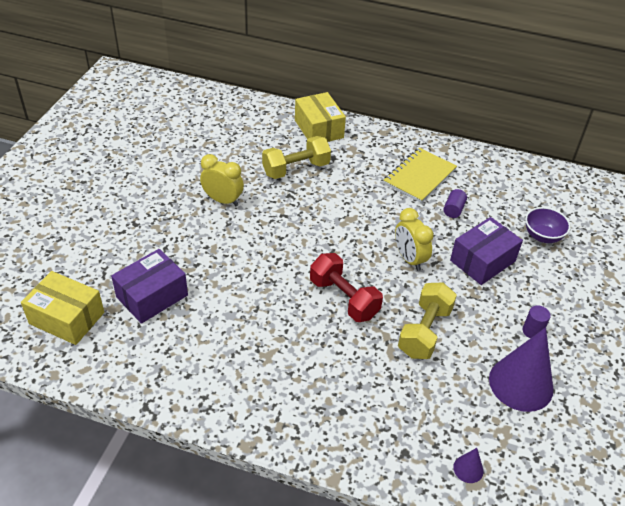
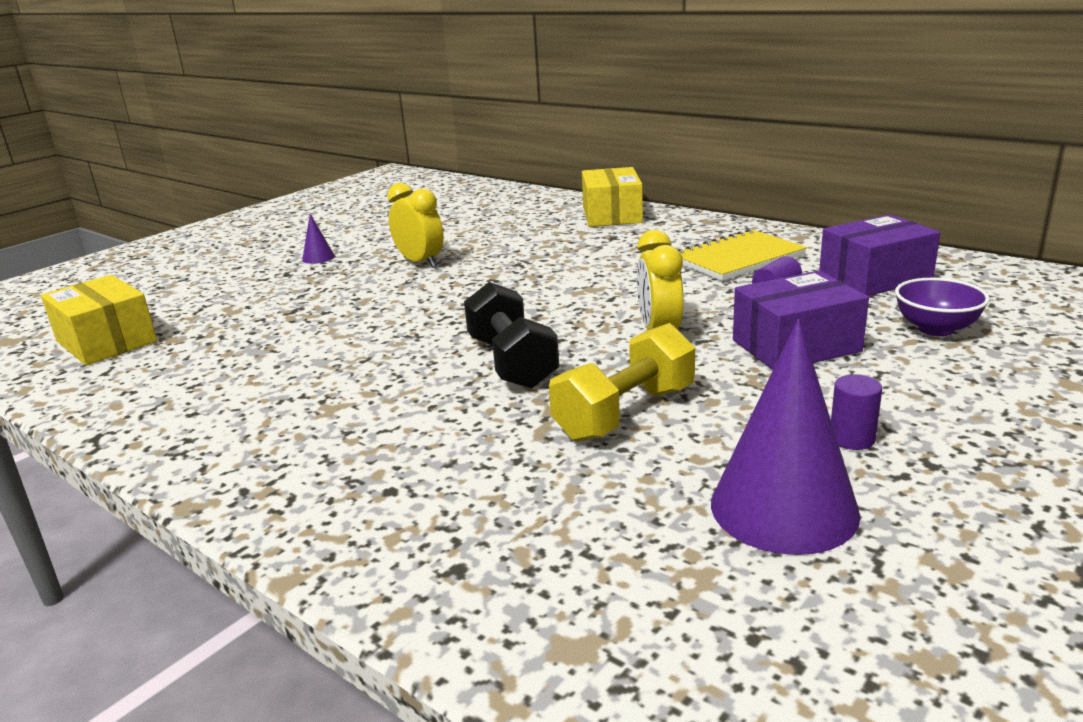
camera: 25 degrees right, 20 degrees down
(152, 296) = (234, 333): purple box -> purple box (875, 278)
(296, 169) = (548, 244): yellow dumbbell -> none
(344, 298) = (512, 362): red dumbbell -> black dumbbell
(468, 469) = (573, 621): purple cone -> purple cone (318, 258)

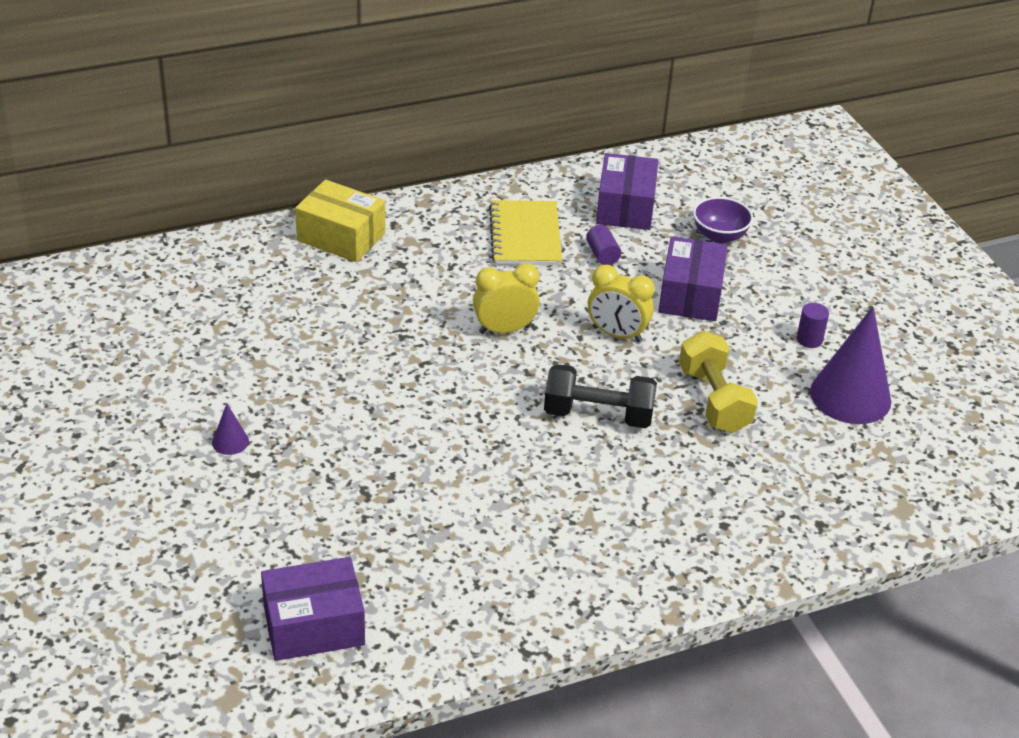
camera: 65 degrees left, 15 degrees up
(107, 341) = (314, 625): yellow box -> purple box
(420, 262) = (330, 385): yellow clock -> yellow clock (504, 329)

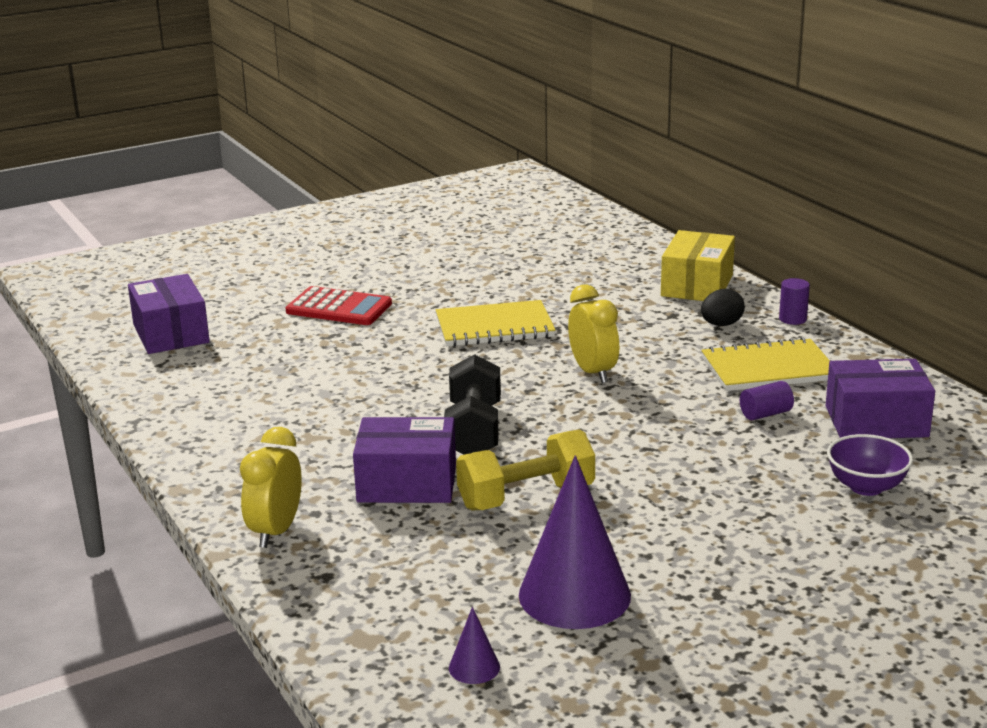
camera: 85 degrees right, 15 degrees down
(230, 441) = (382, 279): purple cone -> purple cone (474, 667)
(296, 481) = (339, 308): none -> red calculator
(388, 375) = (494, 327): none -> yellow notebook
(431, 241) = (721, 324): none -> black egg
(617, 334) = (618, 432): yellow clock -> yellow clock (275, 531)
(690, 295) = (723, 473): purple box -> purple box (407, 483)
(809, 339) = (679, 561): purple cylinder -> purple cylinder (792, 319)

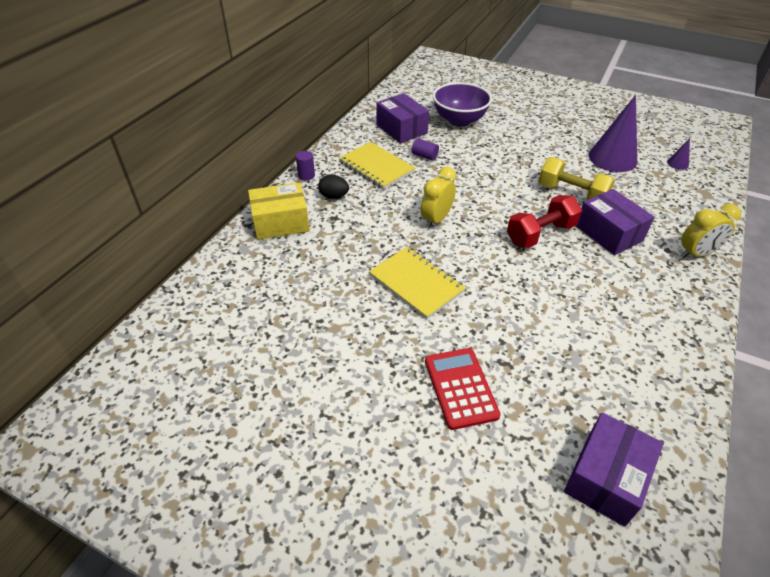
camera: 125 degrees left, 20 degrees up
(474, 431) = (540, 234): black dumbbell -> red dumbbell
(866, 487) = (459, 120): purple bowl -> purple bowl, size x1.60

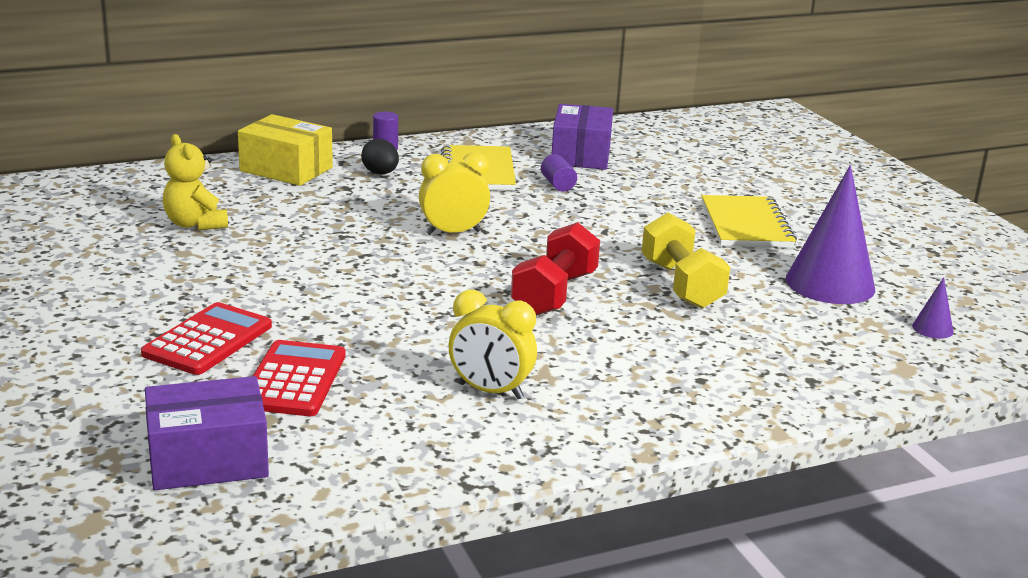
camera: 40 degrees right, 20 degrees down
(303, 300) = (195, 224): none -> yellow teddy bear
(416, 283) = (323, 263): yellow notebook -> yellow notebook (746, 225)
(459, 120) = (678, 174): purple bowl -> none
(540, 234) = (554, 294): red dumbbell -> red dumbbell turned 75 degrees counterclockwise
(543, 383) = (293, 380): none -> red calculator
(609, 233) = (650, 332): purple box -> none
(696, 254) = (736, 401): yellow clock -> yellow clock (490, 391)

